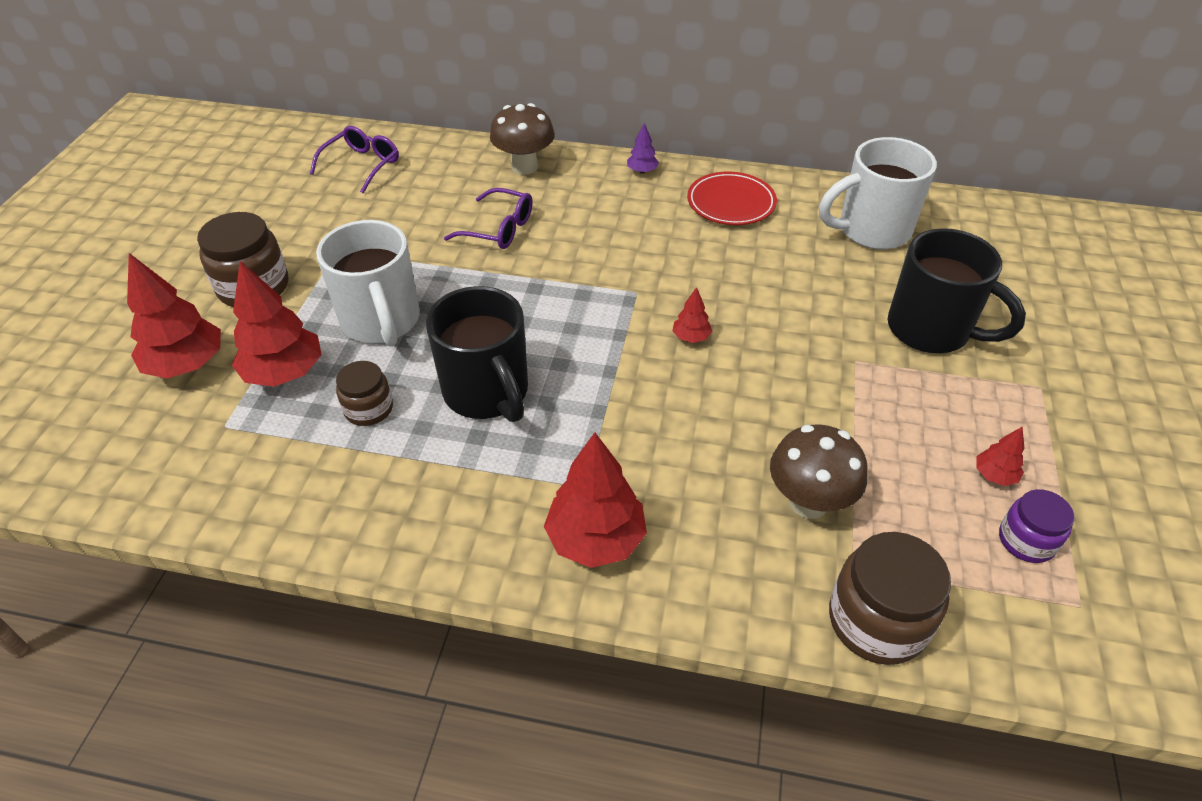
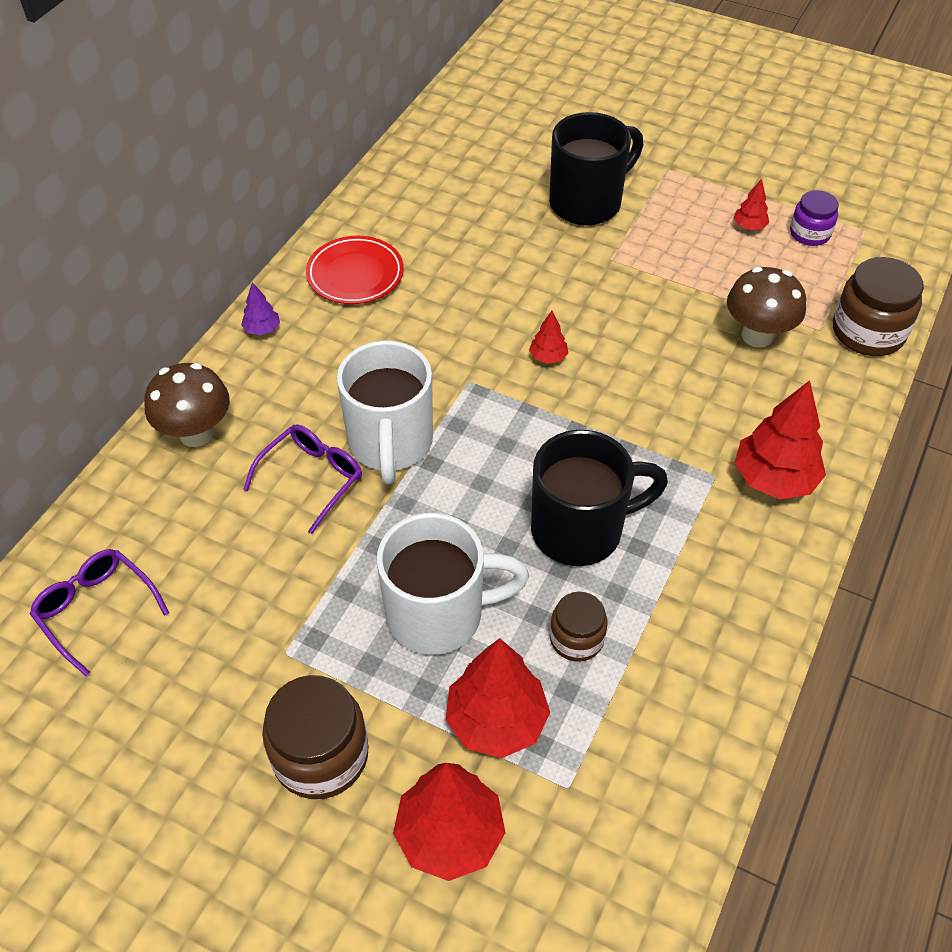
camera: 75 degrees left, 5 degrees up
(871, 230) = (443, 193): white mug -> white mug (390, 444)

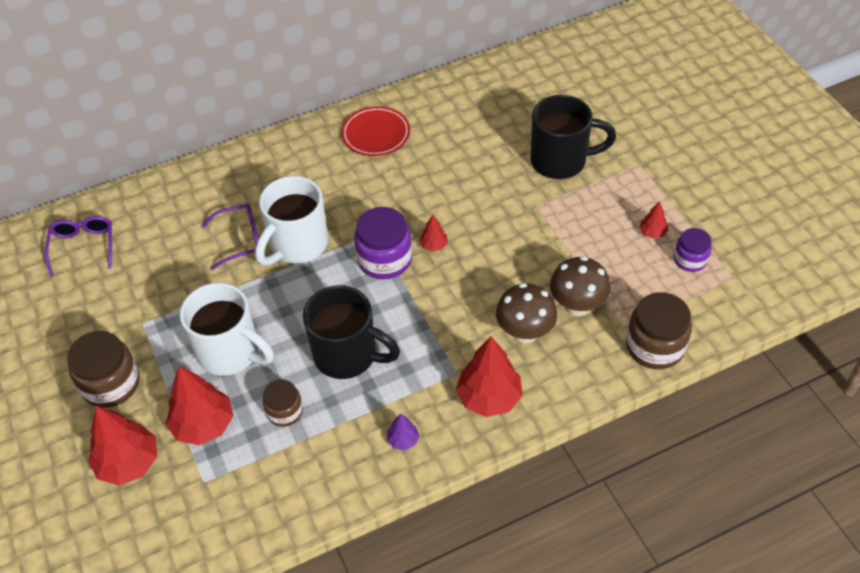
camera: 40 degrees right, 0 degrees up
(196, 433) = (209, 181): brown mushroom -> brown mushroom (525, 332)
(262, 329) = (295, 140): purple tree -> purple tree (403, 440)
(510, 402) = (385, 259): none -> purple jar

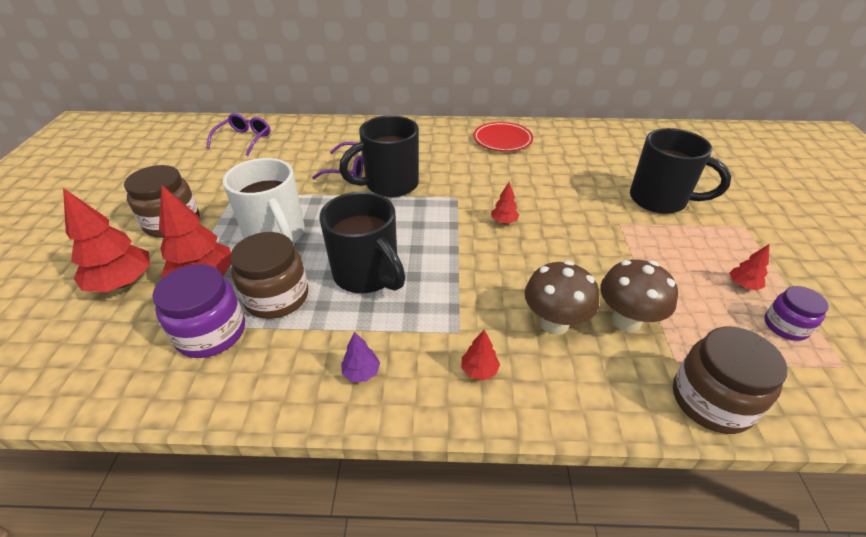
camera: 25 degrees right, 10 degrees down
(285, 411) = (277, 297): brown jar -> brown jar, size x1.65
(297, 245) = (390, 185): white mug -> black mug
(385, 259) = (453, 217): purple jar -> purple jar (211, 332)
(489, 397) = (479, 370): red tree -> red tree, size x0.48

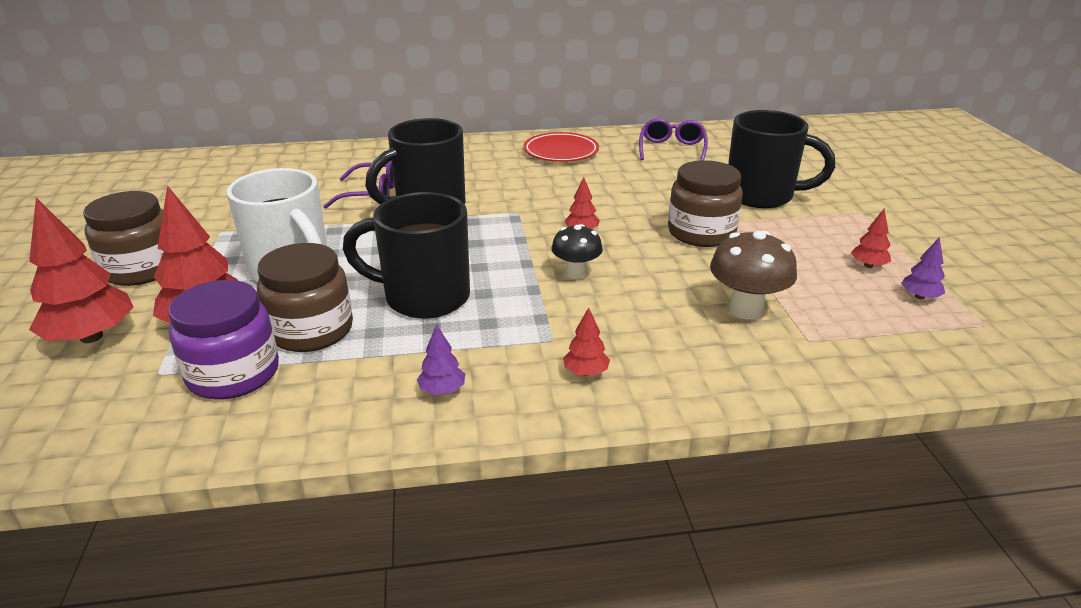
camera: 10 degrees left, 10 degrees down
(244, 139) = (216, 174): purple glasses -> purple glasses (672, 149)
(367, 275) = (424, 297): black mug -> black mug turned 150 degrees clockwise
(491, 264) = (576, 273): none -> black mushroom
(554, 323) = (664, 320): brown mushroom -> none
(711, 400) = (852, 369): brown jar -> brown jar (701, 233)
(785, 326) = (919, 297): purple jar -> purple tree

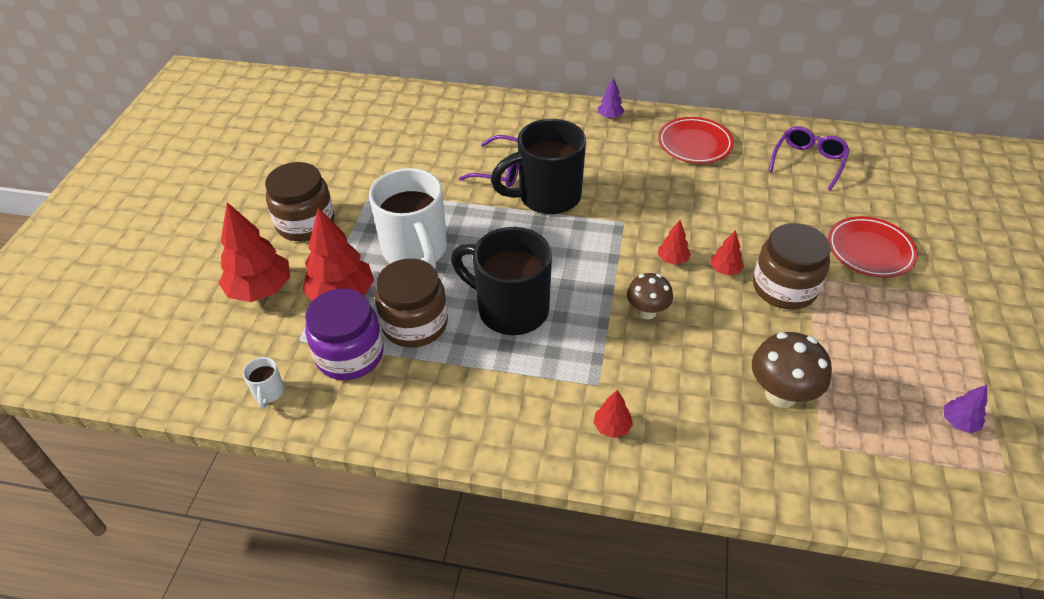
camera: 20 degrees right, 15 degrees up
(124, 434) = (268, 392): none -> white mug
(442, 390) = (494, 414): purple tree -> purple tree (610, 117)
(576, 273) = (647, 312): black mushroom -> brown mushroom
(762, 196) = (870, 250): black mug -> red plate
(868, 265) = (929, 370): red tree -> red tree (724, 270)

